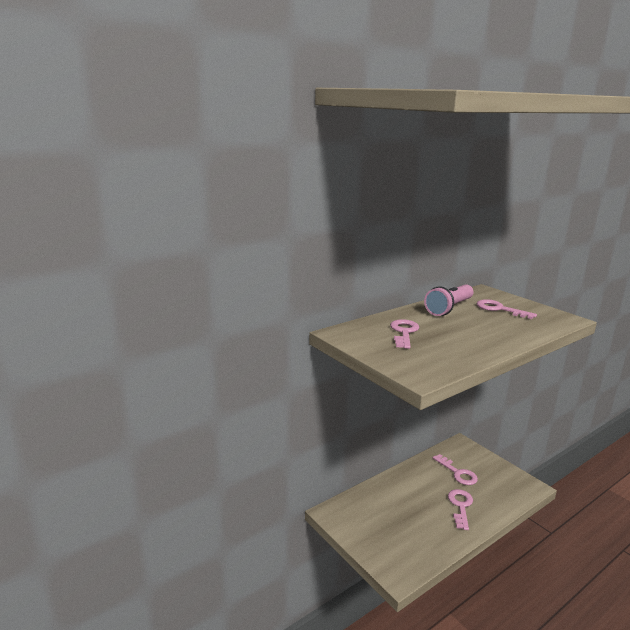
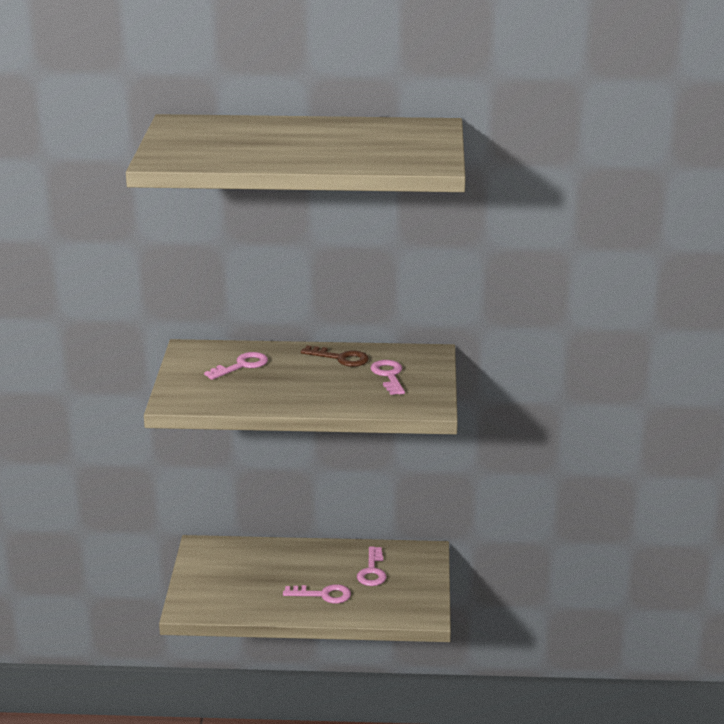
camera: 40 degrees right, 5 degrees up
(449, 308) = (341, 358): pink flashlight -> brown key
(460, 506) = (323, 595): pink key -> pink key turned 45 degrees clockwise

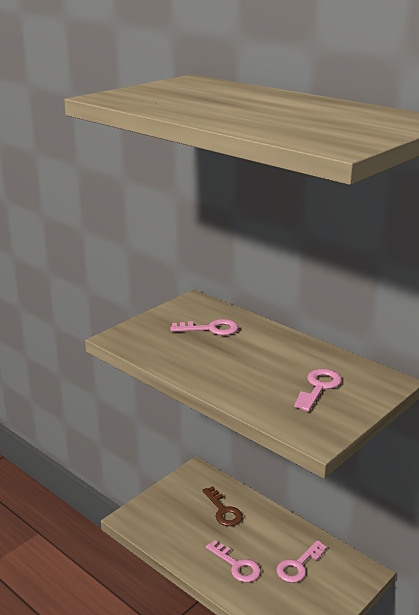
camera: 40 degrees right, 0 degrees up
(341, 358) = (298, 354): brown key -> brown key (223, 510)

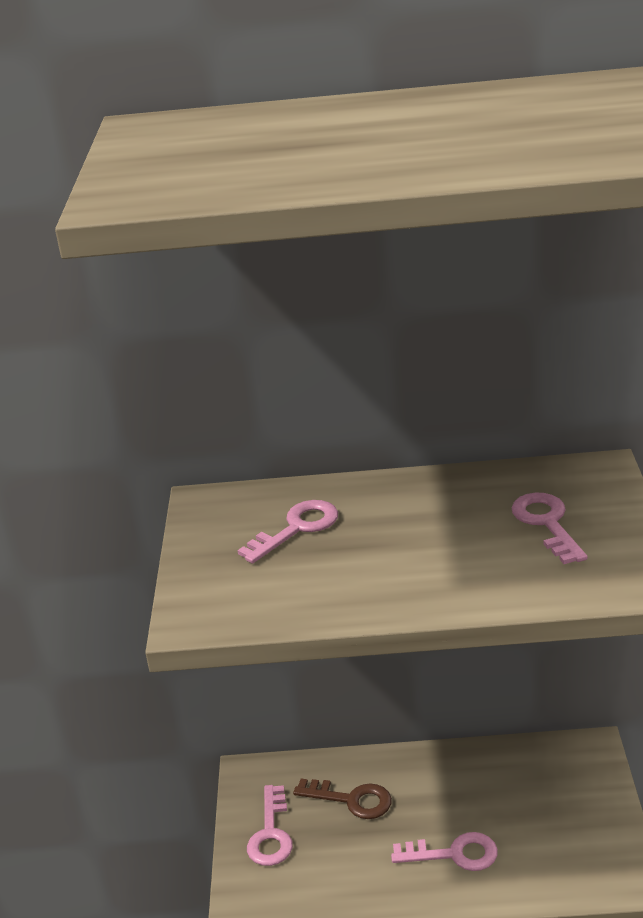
camera: 40 degrees left, 5 degrees up
(298, 565) = (518, 798): pink key -> pink key (271, 834)

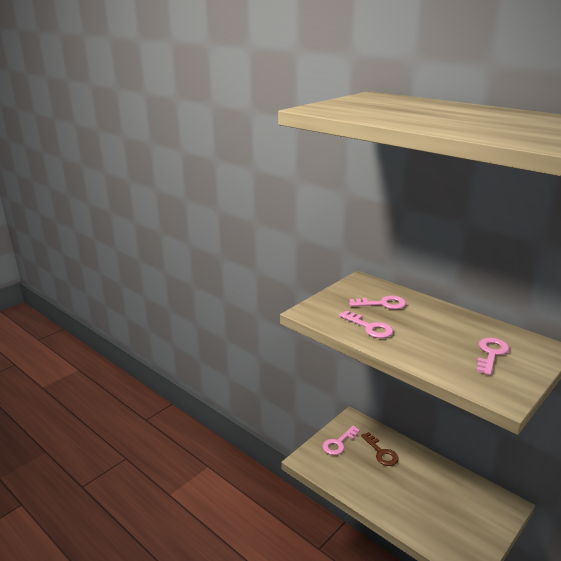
camera: 40 degrees right, 5 degrees down
(454, 854) = (402, 500): pink key -> pink key (369, 327)

